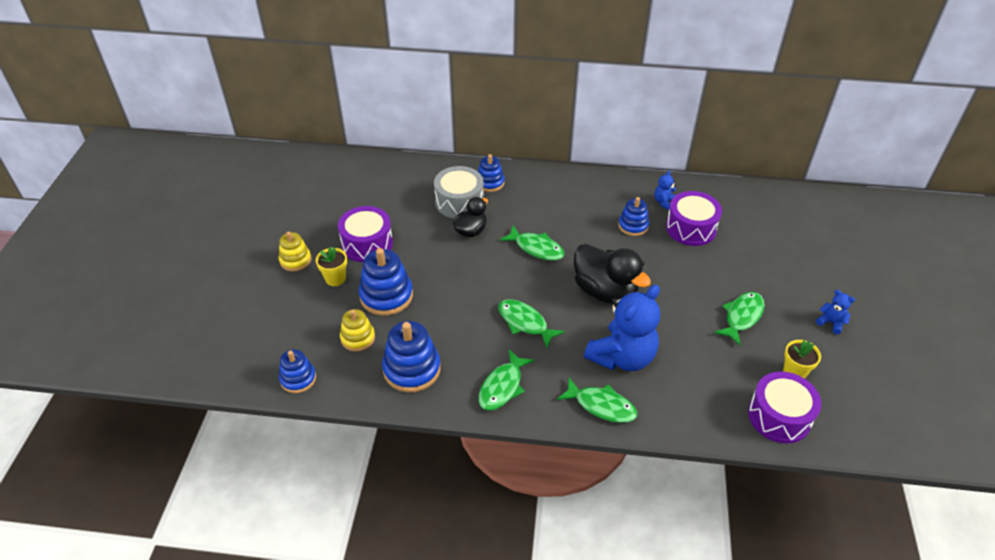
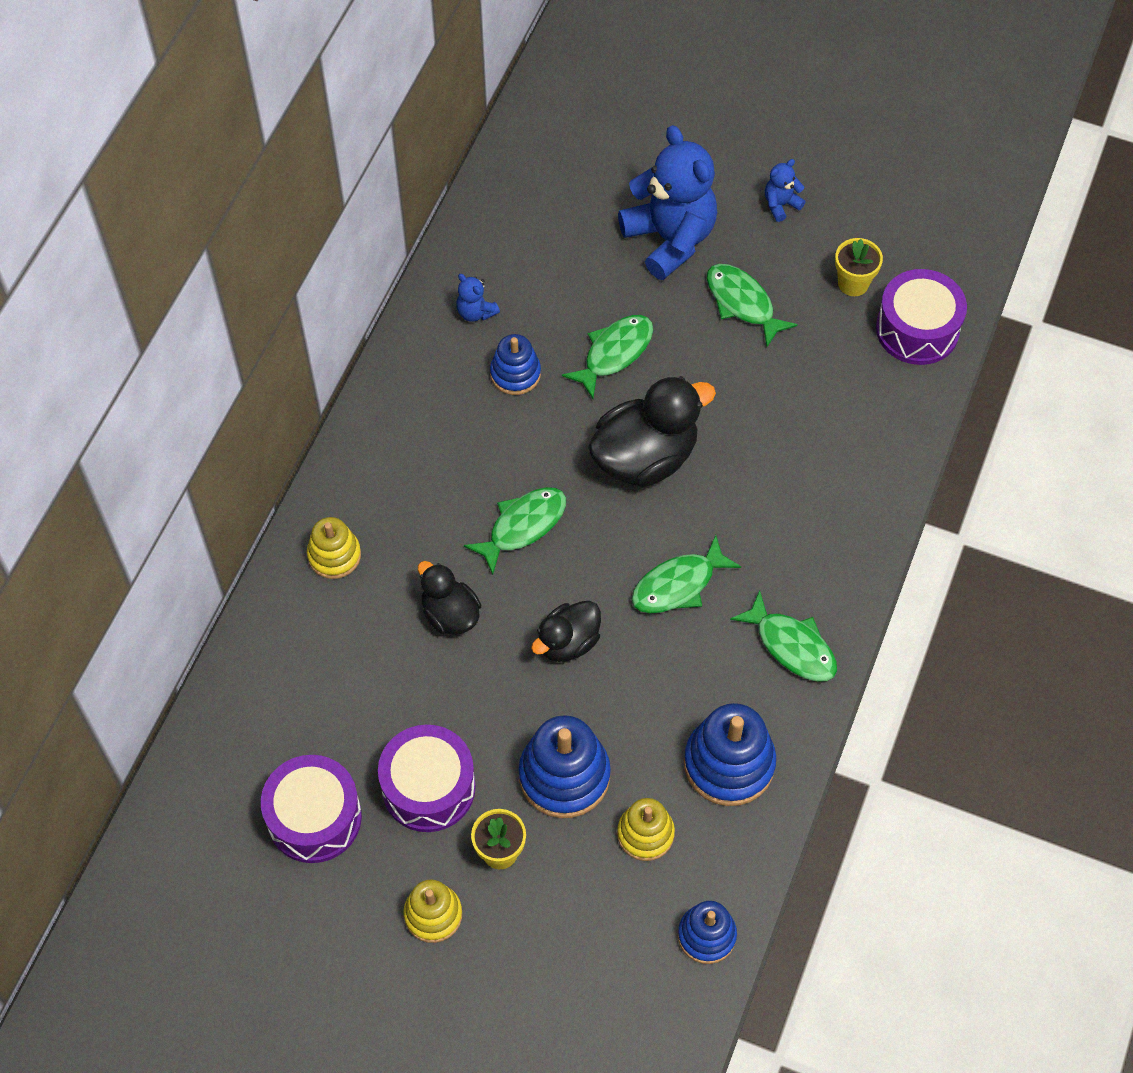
camera: 75 degrees left, 15 degrees up
(459, 202) = (369, 616): grey drum -> none
(470, 281) = (568, 642): none -> black duck
(490, 182) = (334, 555): blue stacking toy -> yellow stacking toy
(601, 406) = (854, 529): green fish -> green fish (614, 353)
(622, 357) = (776, 476): blue teddy bear -> blue teddy bear (670, 239)
(691, 228) = (546, 298): purple drum -> purple drum (314, 817)

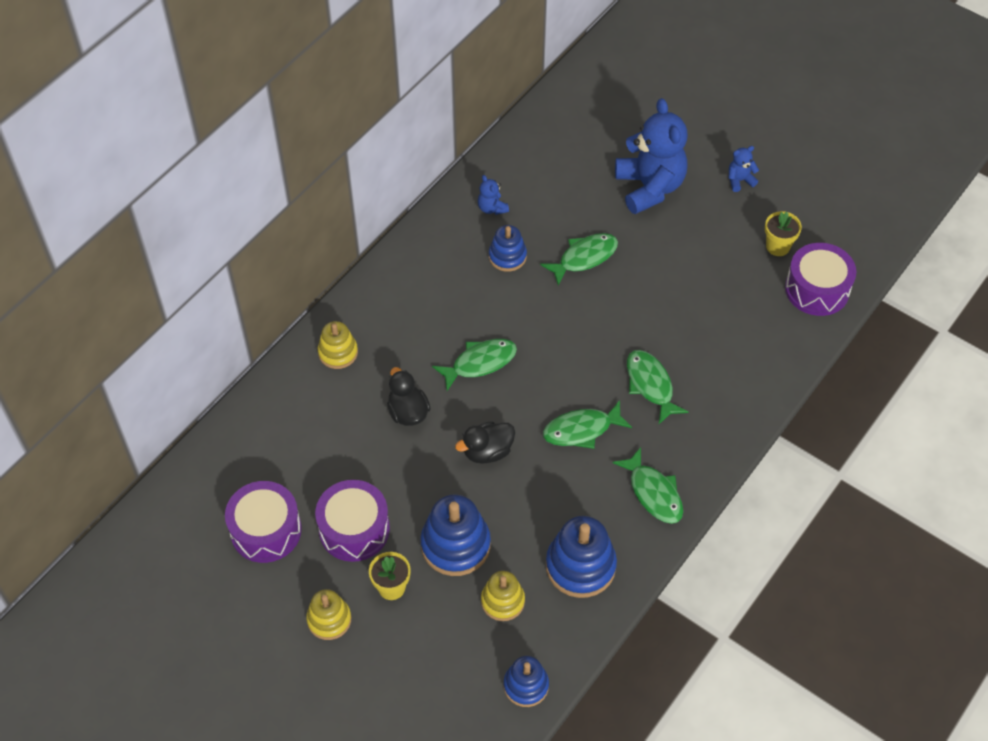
camera: 15 degrees right, 5 degrees down
(645, 457) = (584, 335): black duck -> none
(742, 303) = (690, 243): green fish -> green fish (650, 385)

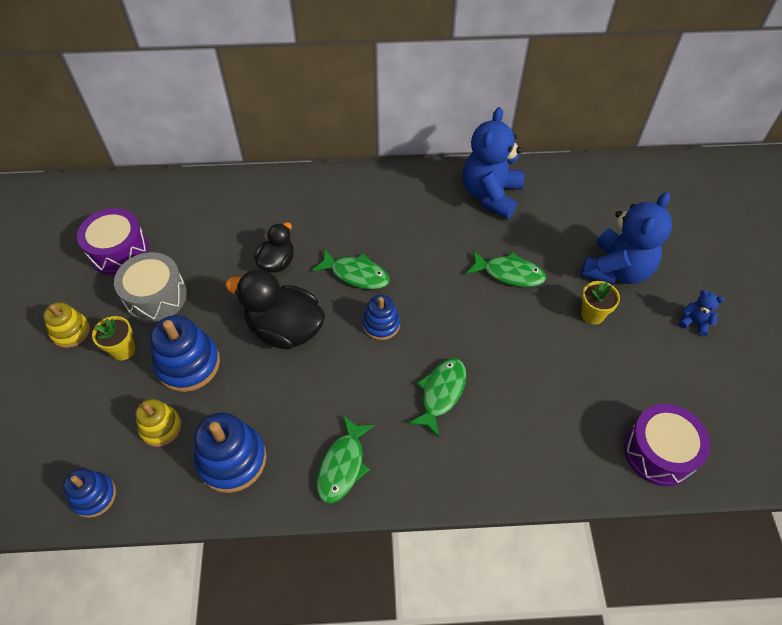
camera: 50 degrees right, 0 degrees up
(338, 352) = (290, 195): yellow stacking toy -> none
(354, 529) = (156, 296): purple drum -> grey drum
(487, 451) = (285, 329): black duck -> black duck, size x1.71
(492, 208) = (491, 195): blue teddy bear -> blue teddy bear, size x2.35
(507, 256) = (461, 230): blue stacking toy -> blue stacking toy (381, 324)
(581, 430) = (357, 375): green fish -> none
(778, 246) = (666, 392): yellow flower pot -> yellow flower pot (592, 314)

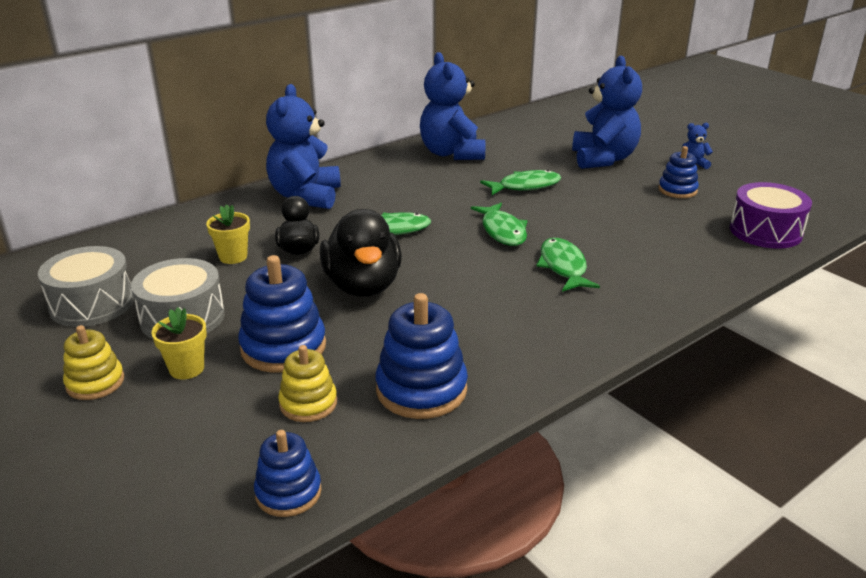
camera: 35 degrees left, 25 degrees down
(119, 251) = (92, 304): purple drum -> grey drum
(285, 329) = (363, 286): black duck -> black duck turned 90 degrees counterclockwise
(332, 198) = (306, 196): none -> blue teddy bear
(342, 465) = (538, 344): green fish -> green fish (502, 231)
(381, 324) = (454, 249): blue stacking toy -> blue stacking toy (677, 190)
(592, 314) = (619, 185): yellow flower pot -> yellow flower pot (233, 257)

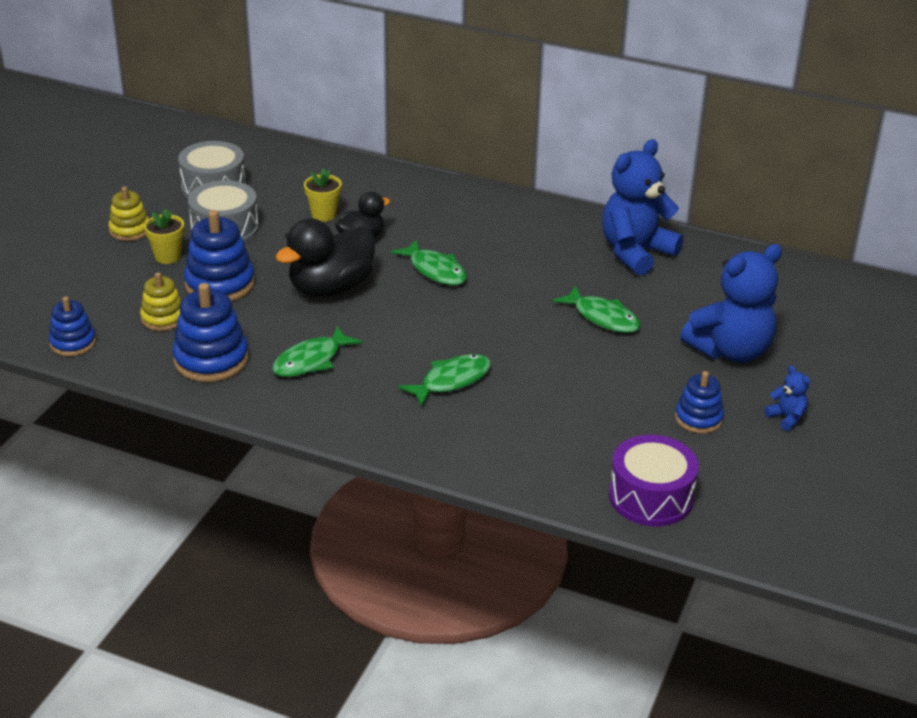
camera: 60 degrees right, 5 degrees up
(306, 196) = (457, 207): blue teddy bear -> none
(502, 231) = (490, 330): green fish -> green fish (311, 361)

